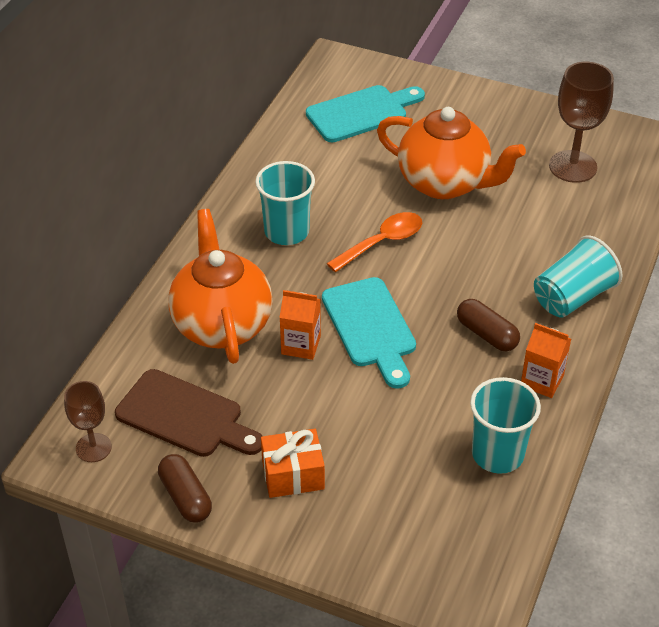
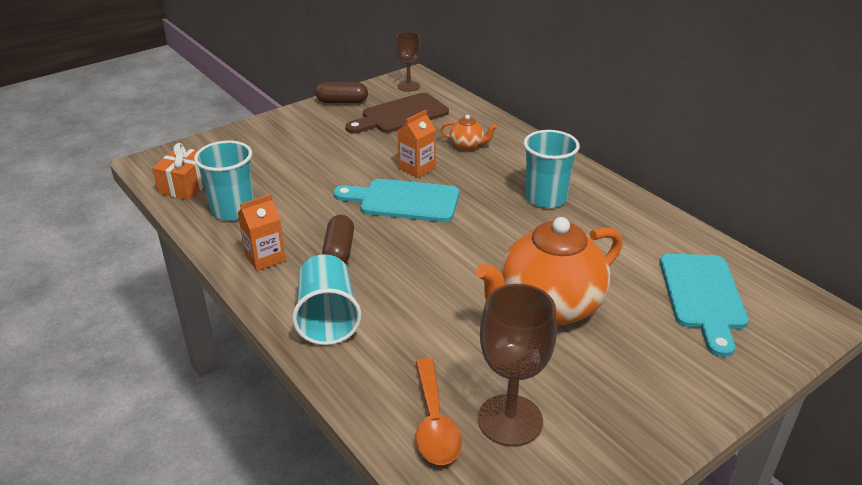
camera: 120 degrees right, 10 degrees down
(221, 324) = (467, 145): orange teapot -> orange teapot, size x0.43
(293, 475) = (315, 135): orange gift -> orange gift (186, 186)
(382, 242) = (493, 239): orange spoon -> orange spoon (434, 422)
(487, 334) = (339, 251): brown capsule -> brown capsule turned 75 degrees counterclockwise

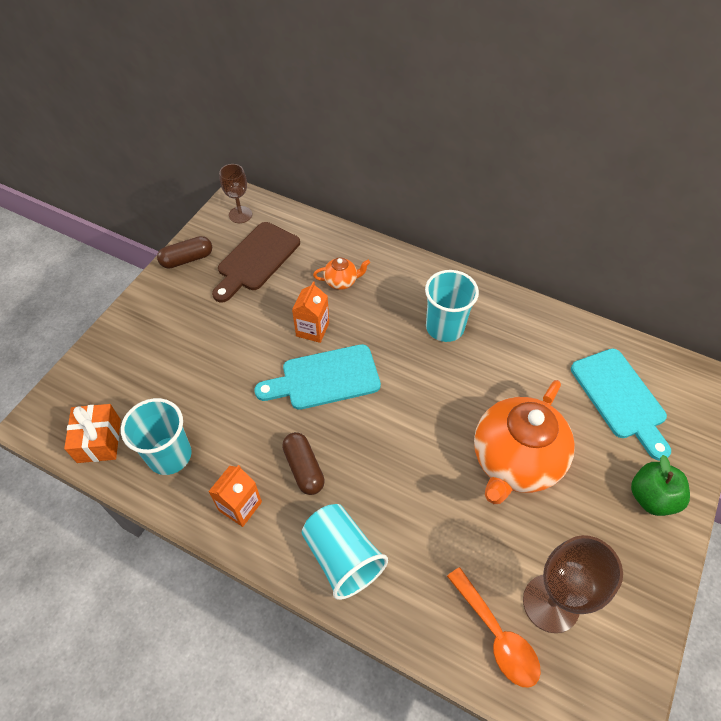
camera: 25 degrees left, 20 degrees up
(686, 380) = (651, 497): none -> green apple

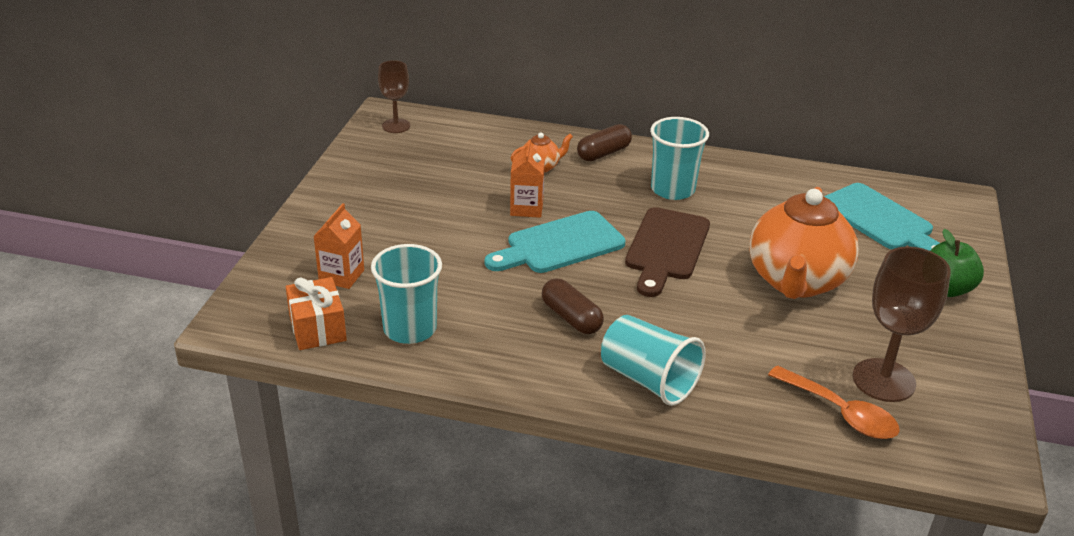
camera: 15 degrees left, 20 degrees down
(187, 259) = (350, 168): brown capsule -> brown capsule (603, 153)
(240, 506) = (513, 357): orange carton -> orange carton (341, 276)
(256, 260) = (433, 160): brown cutting board -> brown cutting board (666, 248)

